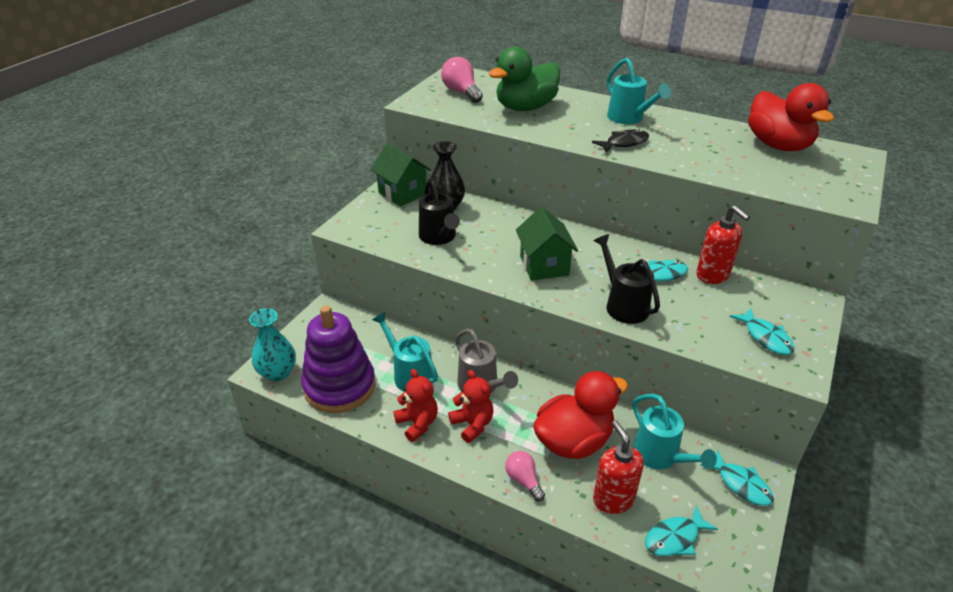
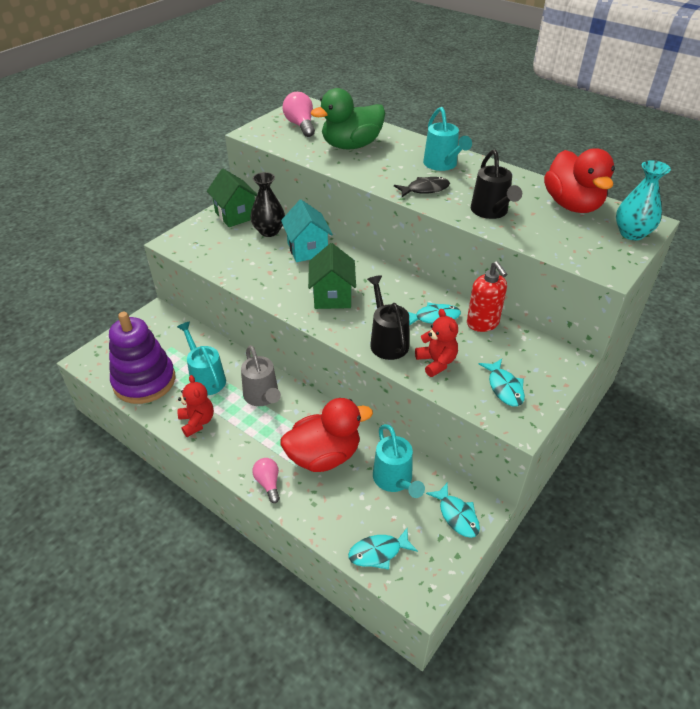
camera: 10 degrees right, 5 degrees up
(277, 373) = (98, 362): turquoise vase -> turquoise vase (632, 233)
(439, 238) = (251, 260): black watering can -> black watering can (491, 212)
(472, 424) = (243, 429): red teddy bear -> red teddy bear (436, 362)
(496, 221) = (307, 249): none -> turquoise house
(613, 499) = (338, 511): red soap dispenser -> none

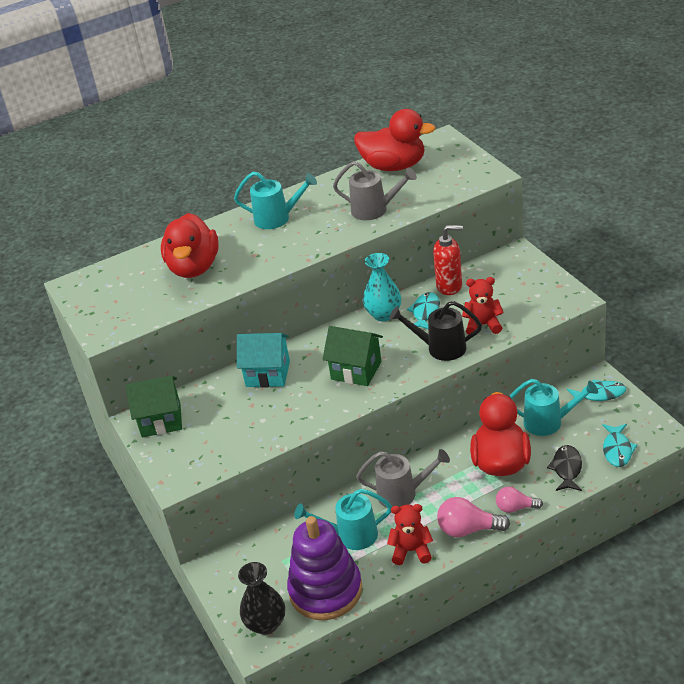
camera: 60 degrees left, 5 degrees down
(269, 231) = (214, 398): black vase -> black vase (266, 624)
(300, 125) = (119, 296): pink light bulb -> pink light bulb (468, 529)
(351, 146) = (194, 268): green duck -> red duck
(425, 189) = (312, 238): black fish -> black fish (567, 469)
(491, 212) = (375, 210): black watering can -> grey watering can
(504, 387) = (531, 295): turquoise fish -> none
(632, 233) = (452, 150): turquoise vase -> turquoise vase (384, 314)

